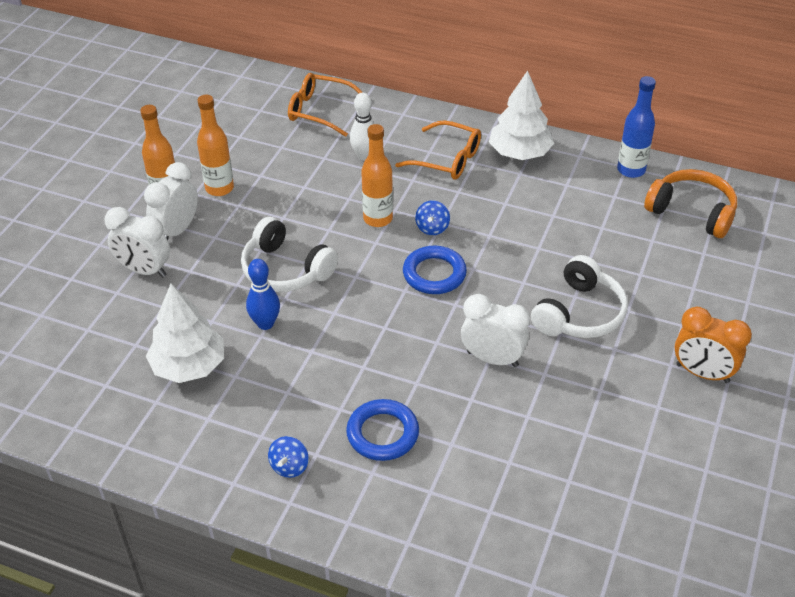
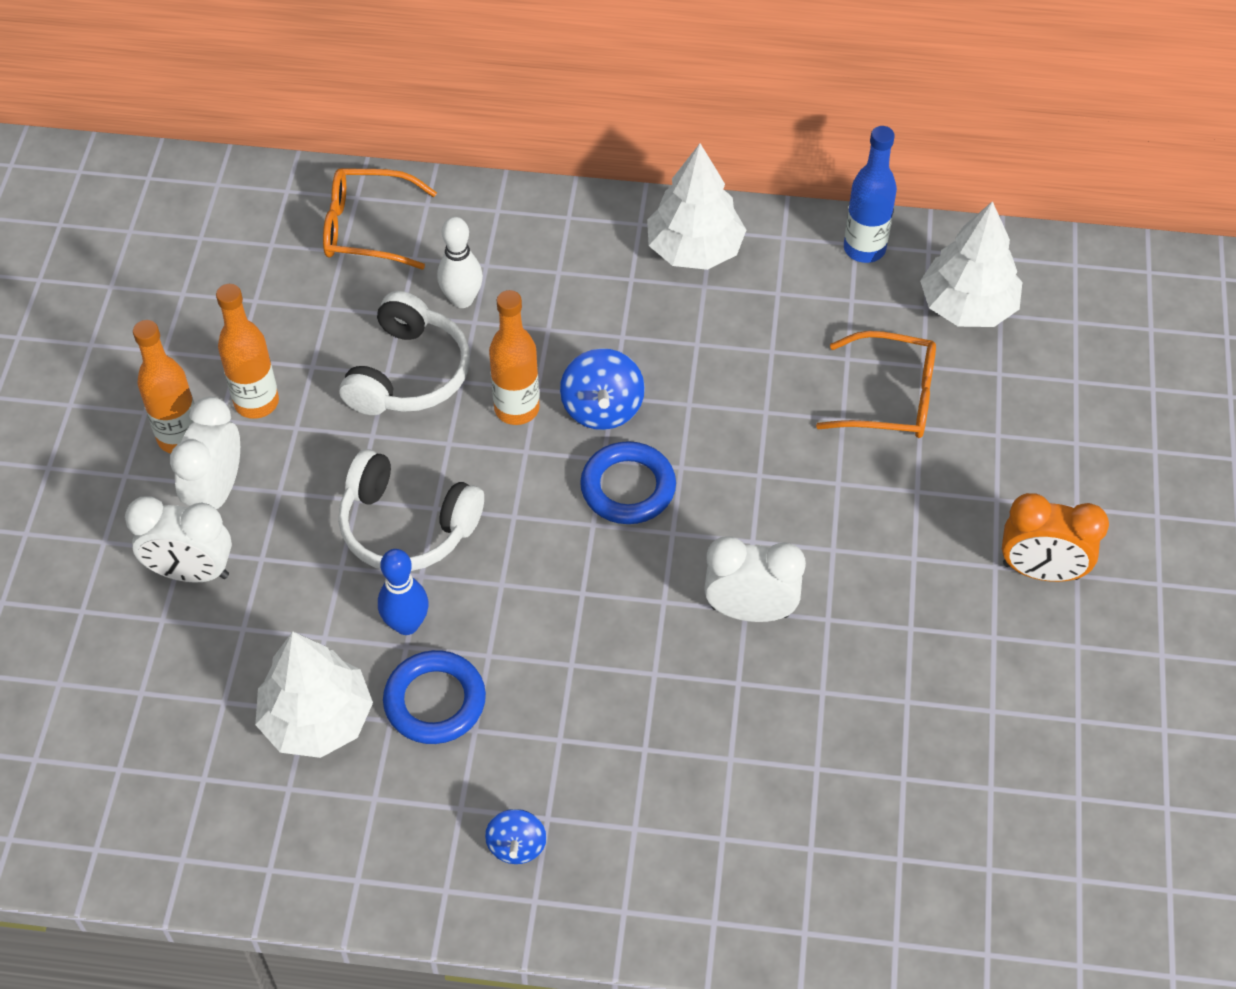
camera: 15 degrees left, 10 degrees up
(382, 433) = (631, 764): blue ring -> blue ring (435, 701)
(432, 228) = (602, 409): blue spinning top -> blue spinning top, size x1.58
(447, 159) = (590, 282): orange glasses -> orange glasses (891, 398)
(579, 313) = (851, 510): white headphones -> white headphones (408, 373)
(692, 212) = (967, 306): orange headphones -> white tree

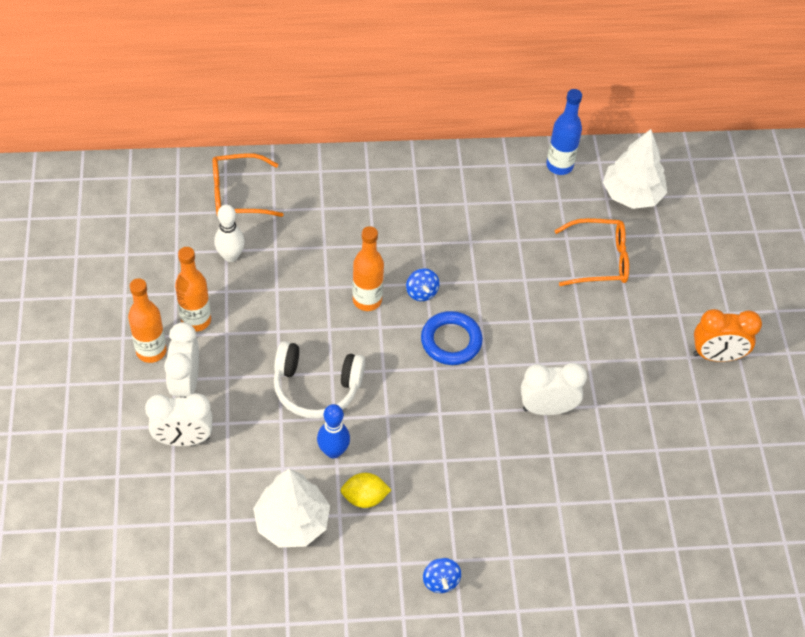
camera: 15 degrees left, 0 degrees up
(408, 373) = (291, 287): white headphones -> none
(435, 701) = (364, 498): blue ring -> yellow lemon
(462, 299) = (313, 233): white bowling pin -> white bowling pin (231, 256)
(602, 409) = (421, 292): blue spinning top -> blue spinning top, size x0.63
(694, 249) = (453, 180): white tree -> none

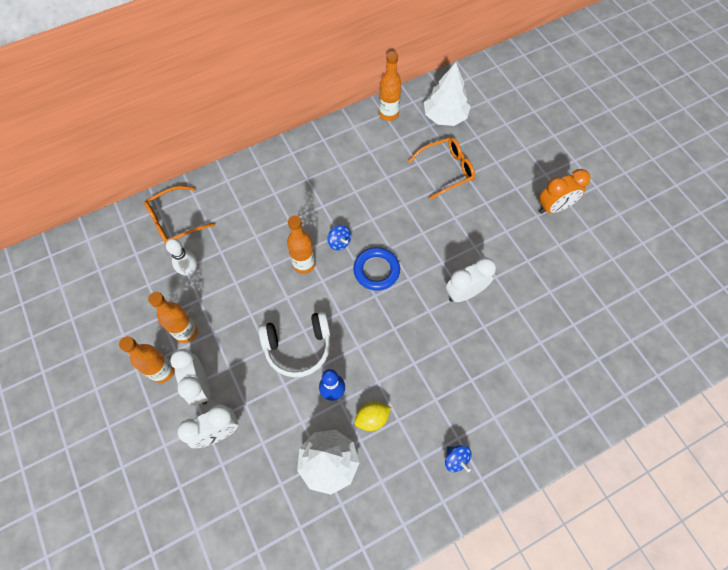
camera: 20 degrees left, 10 degrees up
(559, 166) = (388, 114): blue bottle -> orange bottle

